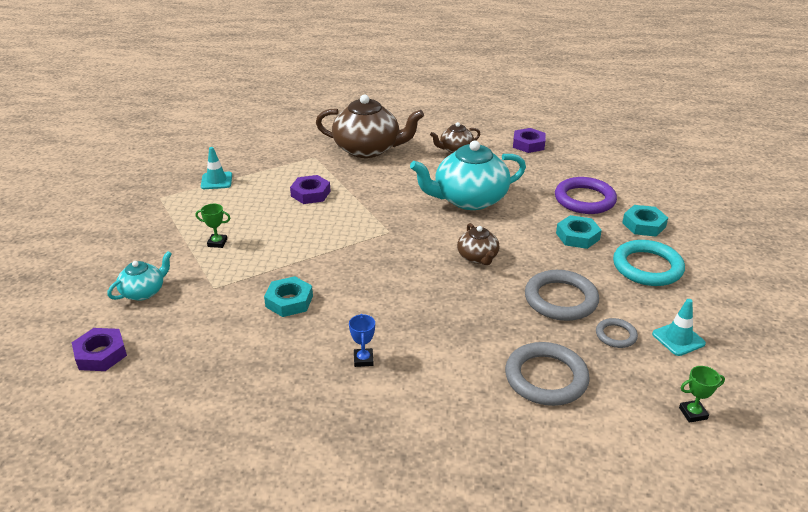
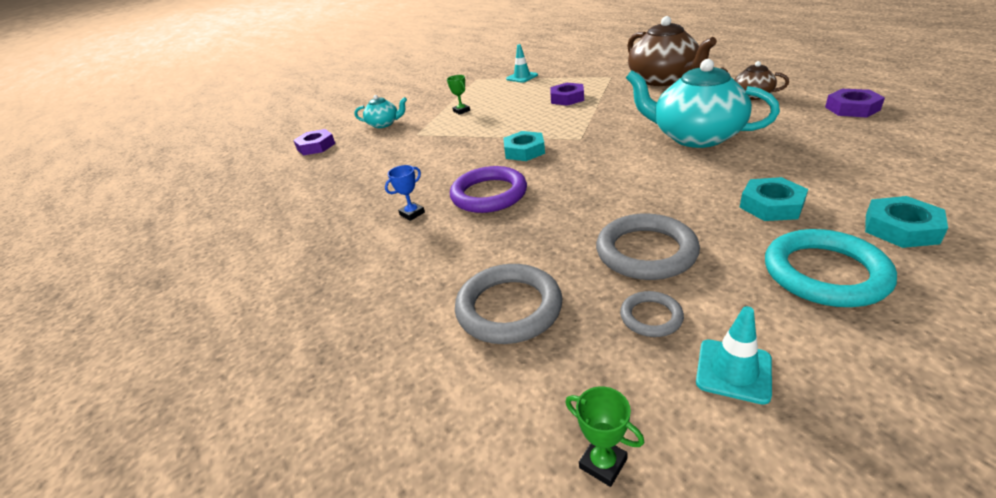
camera: 55 degrees right, 0 degrees up
(289, 301) = (438, 158): turquoise nut -> turquoise nut (524, 151)
(478, 257) = (623, 183): brown teapot -> none
(584, 199) = (845, 175): purple ring -> purple ring (489, 194)

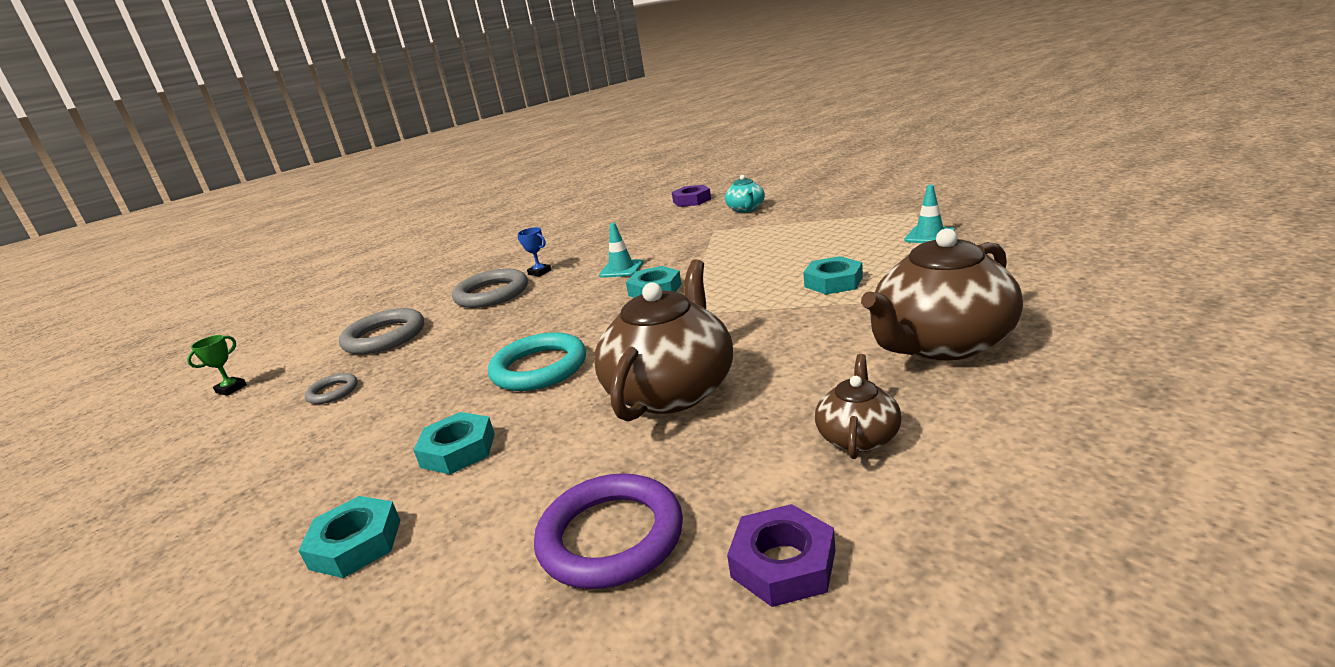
camera: 80 degrees right, 10 degrees down
(461, 111) = (784, 233): green trophy -> none
(489, 194) = (560, 294): purple ring -> purple ring (611, 537)
(567, 98) = (833, 282): purple nut -> turquoise nut
(646, 252) = (418, 381): grey ring -> grey ring (492, 293)
(695, 137) = (672, 390): turquoise teapot -> brown teapot
(733, 371) = (254, 429): turquoise traffic cone -> turquoise traffic cone (621, 269)
(824, 273) = (321, 478): turquoise ring -> turquoise ring (539, 368)

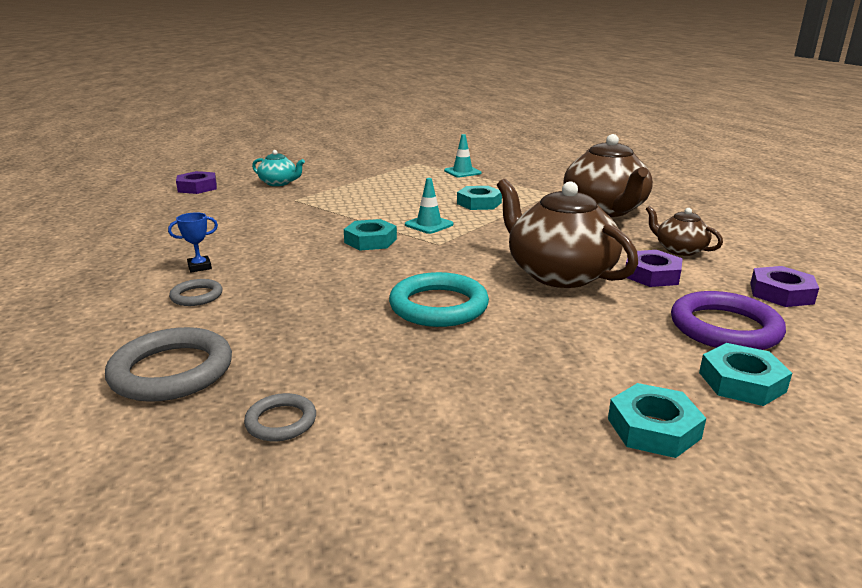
camera: 65 degrees left, 0 degrees up
(231, 389) = (75, 522): green trophy -> none
(458, 450) = (543, 362): turquoise nut -> turquoise nut (742, 382)
(492, 293) = (196, 296): grey ring -> grey ring, size x0.53
(621, 269) = (291, 240): turquoise traffic cone -> turquoise traffic cone (429, 225)
(734, 443) = (652, 275): none -> purple nut

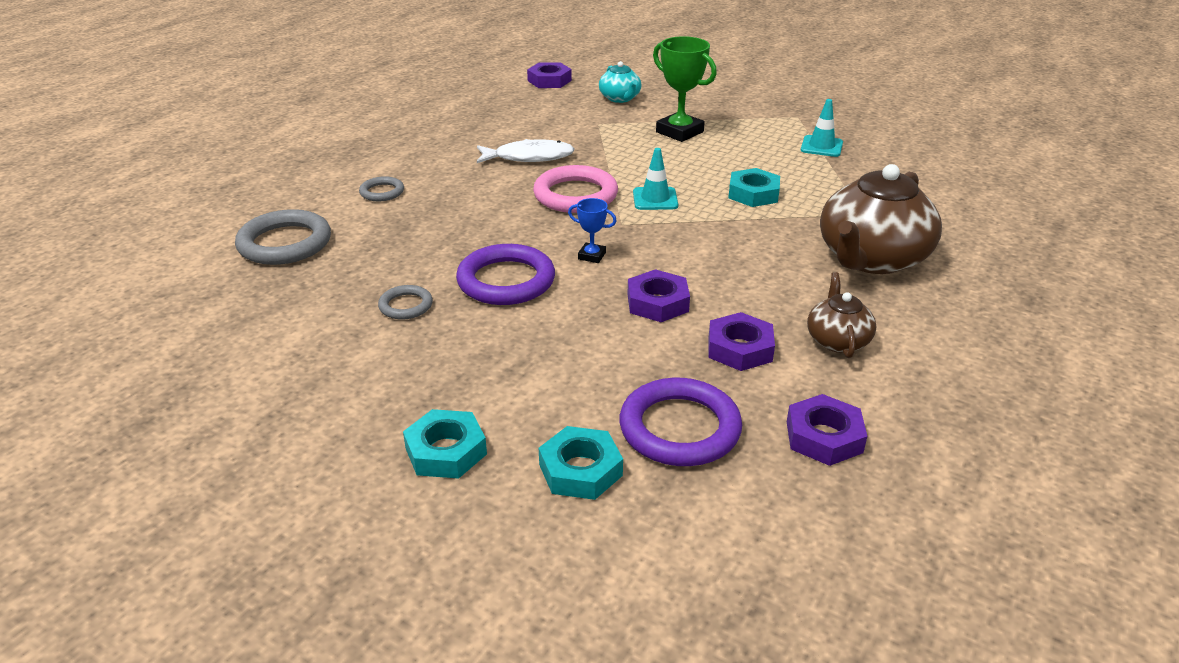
camera: 45 degrees right, 10 degrees up
(199, 267) = (423, 167): blue trophy -> blue trophy (592, 256)
(281, 421) = (277, 308): grey ring -> grey ring (406, 306)
(283, 232) = (529, 157): none -> white fish
(363, 188) = (679, 132): none -> green trophy
(370, 241) = (575, 195): turquoise nut -> pink ring
(438, 306) = (506, 281): turquoise ring -> purple ring
(559, 274) = (657, 302): brown teapot -> purple nut

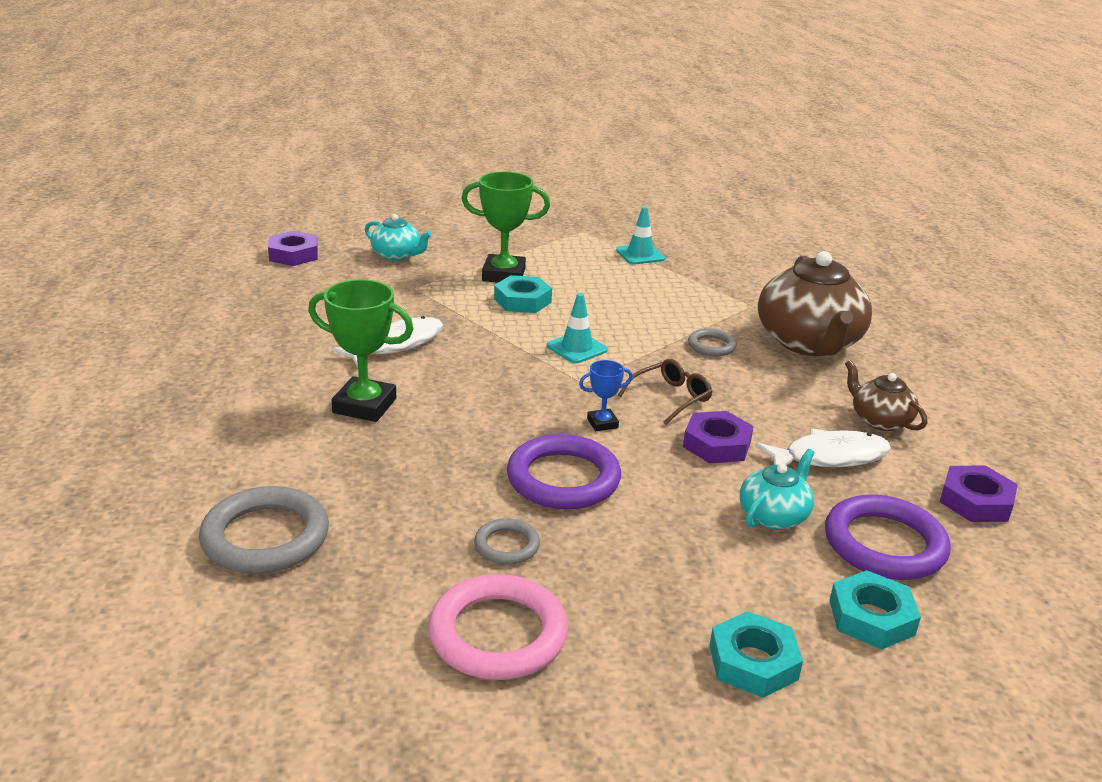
camera: 40 degrees left, 5 degrees down
(382, 192) = (292, 436): grey ring -> grey ring (711, 346)
(450, 189) = (364, 406): none -> green trophy
(575, 195) = (500, 369): pink ring -> pink ring (498, 634)
(621, 368) = (774, 515): none -> turquoise teapot
(674, 257) = (670, 398): none -> brown glasses
(739, 348) = (829, 457): purple nut -> white fish
(753, 193) = (648, 315): turquoise nut -> turquoise nut (522, 300)

